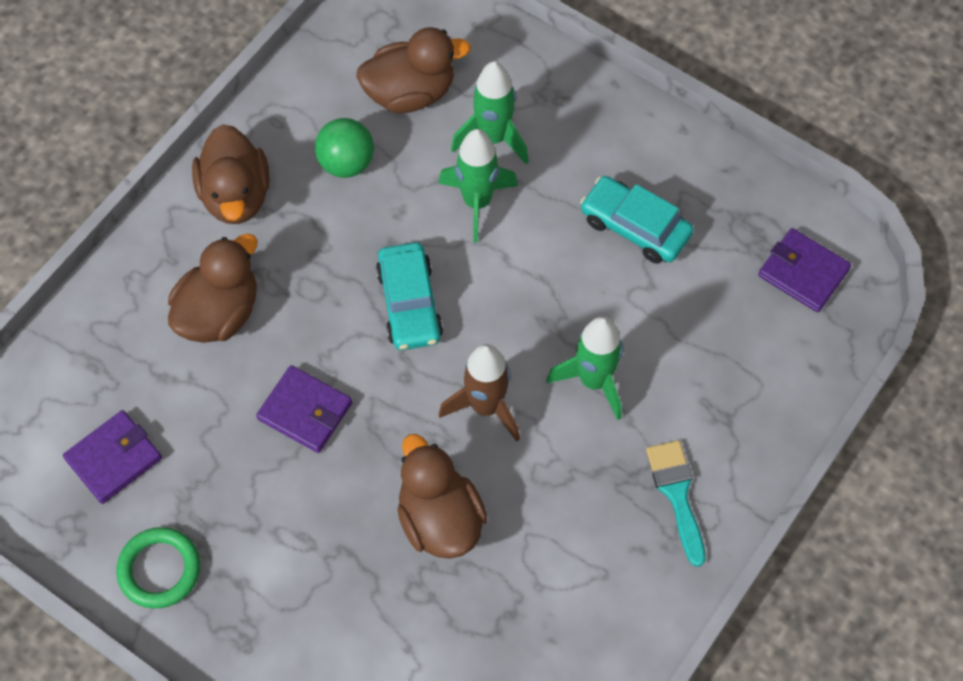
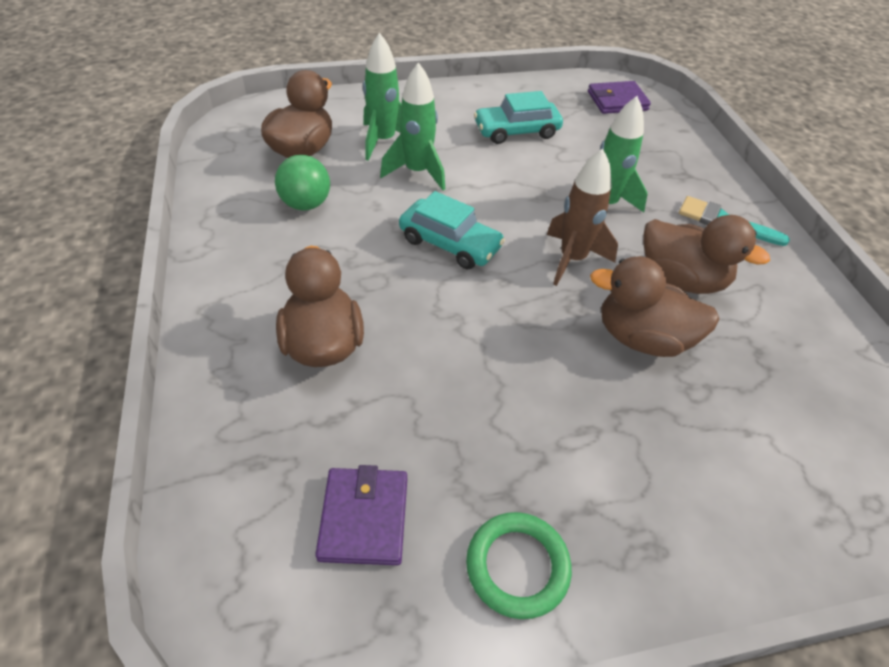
camera: 50 degrees left, 15 degrees down
(236, 195) = (245, 269): brown duck -> brown duck (681, 279)
(305, 411) = (470, 352): purple wallet -> none

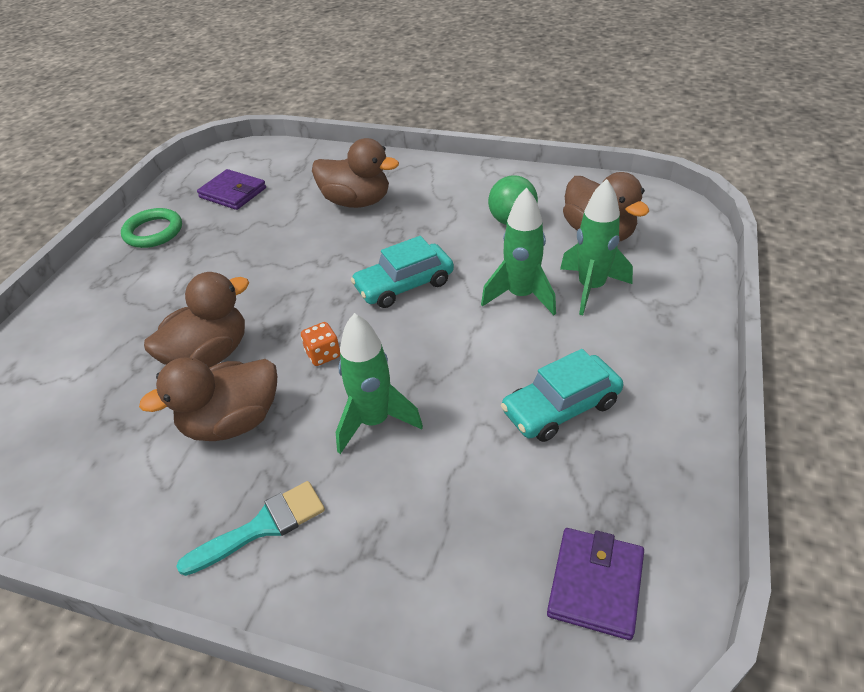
camera: 125 degrees right, 5 degrees down
(516, 131) = (561, 407): turquoise car -> turquoise car turned 135 degrees counterclockwise
(572, 259) = (323, 354): brown rocket -> orange dice

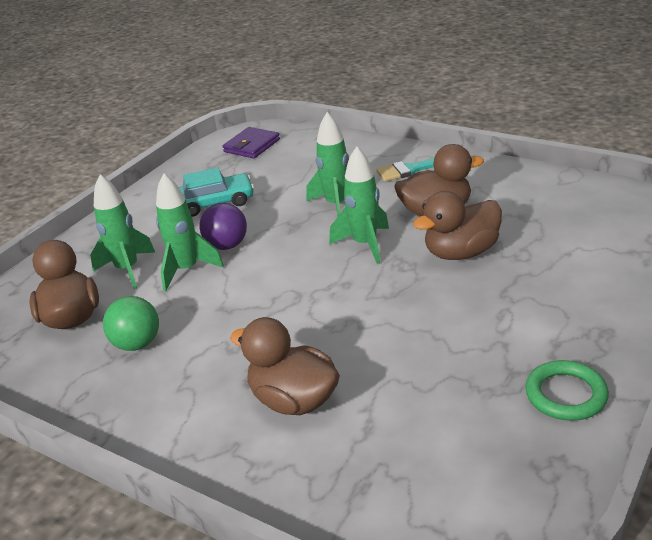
camera: 165 degrees left, 10 degrees down
(233, 193) = (465, 449): purple wallet -> none
(323, 354) = (365, 244): orange dice -> green rocket
(404, 285) = (279, 290): turquoise car -> none
(495, 334) = (227, 245): none -> purple ball

